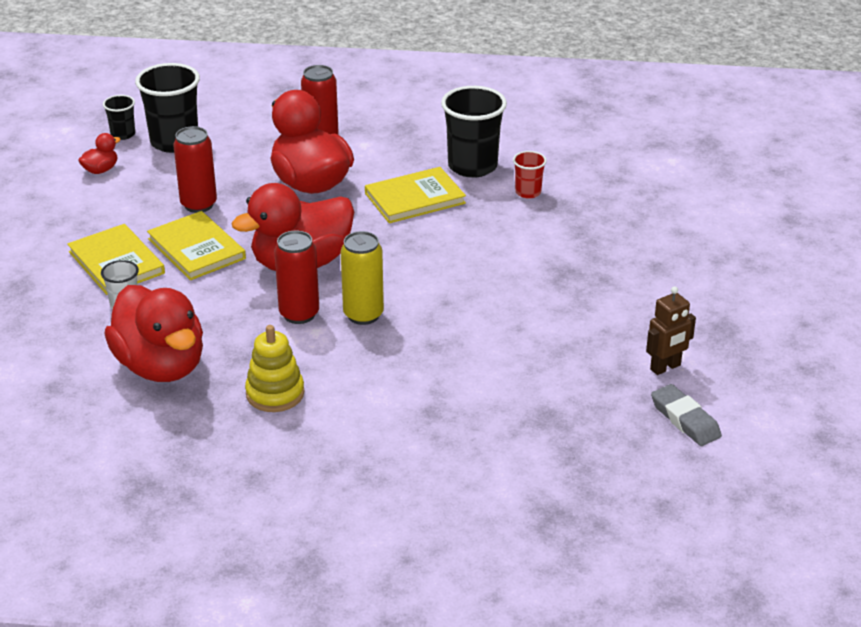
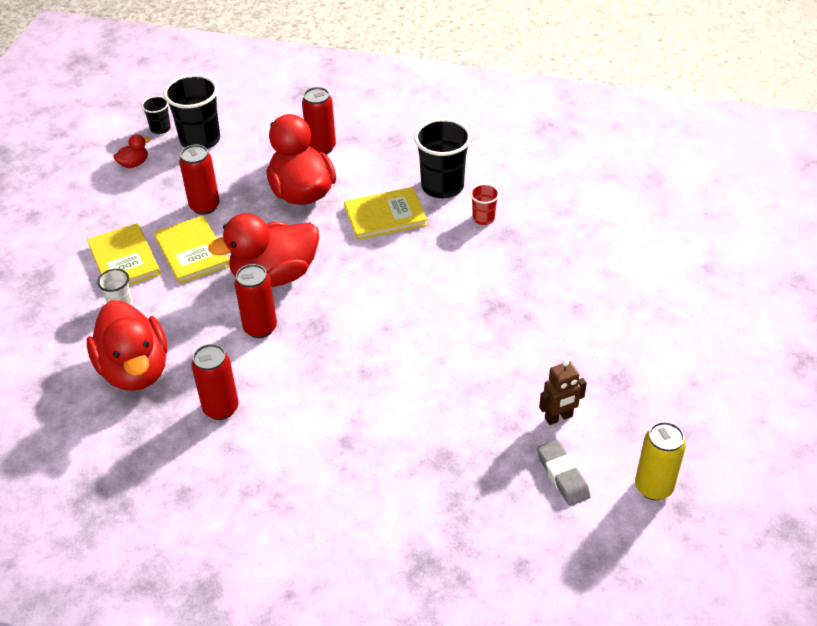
camera: 10 degrees right, 10 degrees up
(275, 393) = (221, 408): yellow stacking toy -> red can
(363, 315) = (313, 334): yellow can -> yellow can (653, 487)

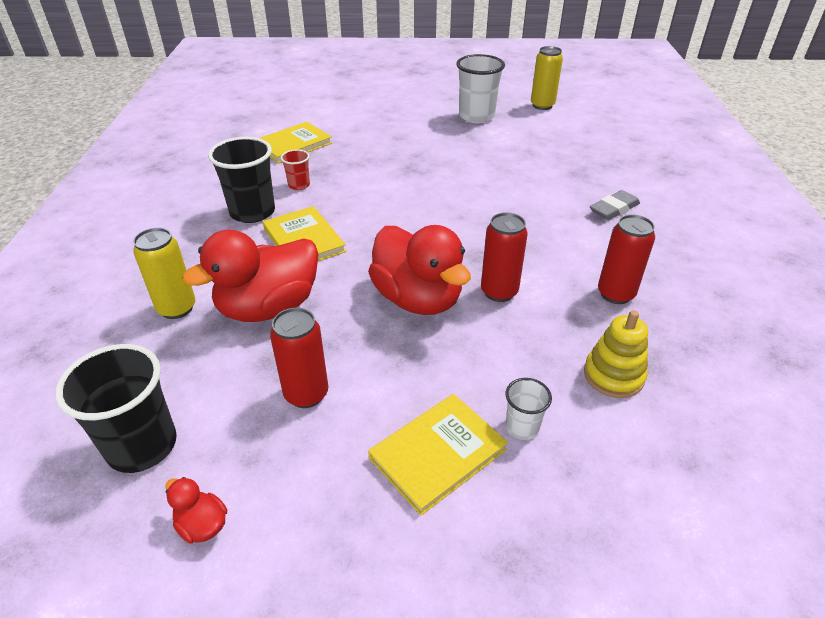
camera: 105 degrees left, 5 degrees down
(135, 370) = (613, 375): red duck -> yellow stacking toy
(160, 128) = (98, 518): black cup -> none
(192, 252) = (400, 381): yellow book -> yellow book (293, 145)
(321, 147) = (177, 308): red can -> yellow can
(559, 417) = (509, 136): brown robot -> none
(562, 475) = (556, 131): grey eraser -> grey eraser (614, 209)
(626, 398) = (476, 116): none -> white cup

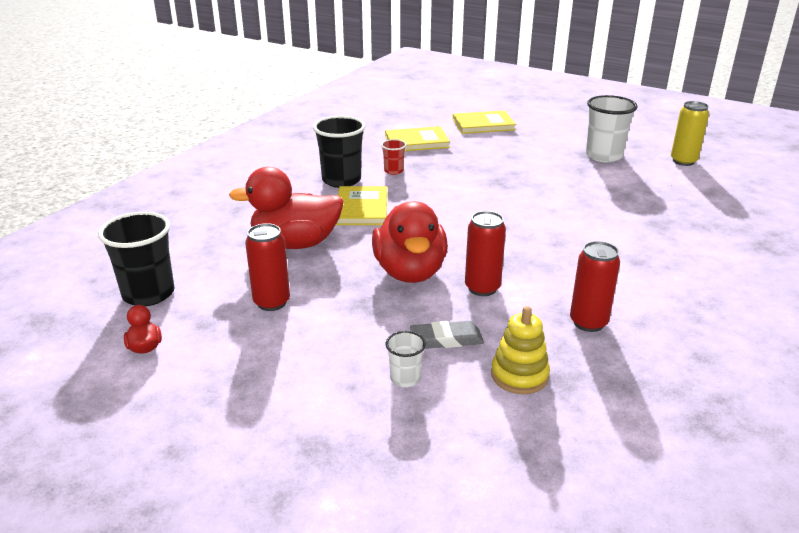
camera: 30 degrees right, 10 degrees down
(177, 308) = (236, 225): yellow can -> none
(437, 453) = (326, 369): yellow book -> yellow book (483, 124)
(614, 209) = (663, 261): grey eraser -> grey eraser (446, 339)

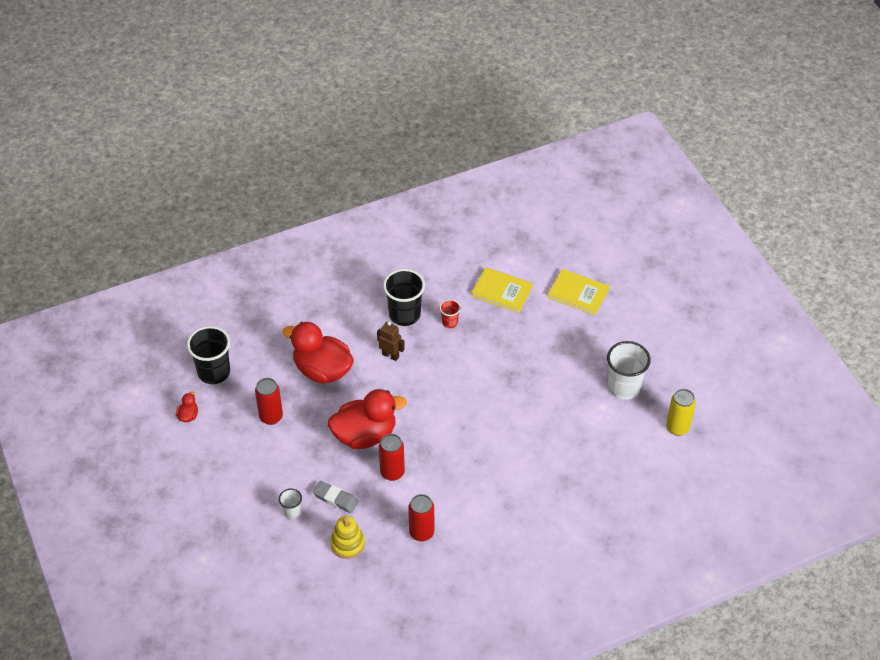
camera: 35 degrees right, 20 degrees up
(361, 208) = (390, 355): yellow book -> brown robot
(410, 272) = (365, 435): red duck -> red duck turned 135 degrees counterclockwise

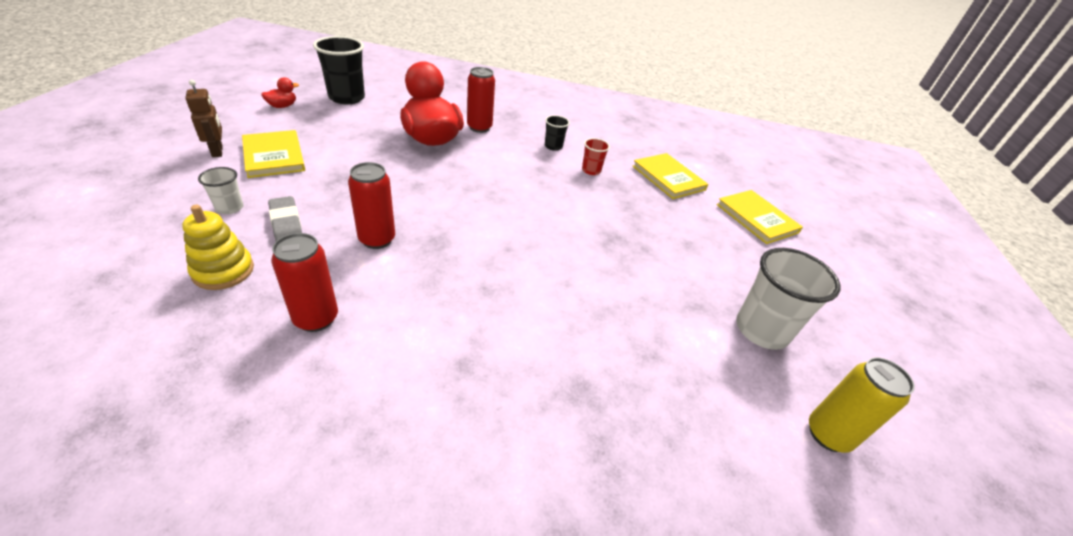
camera: 30 degrees right, 10 degrees down
(255, 461) = (274, 156): none -> yellow book
(271, 417) = (340, 140): red can -> red can (479, 127)
(365, 435) = (398, 196): red duck -> none
(390, 355) = (505, 161): brown robot -> brown robot (218, 151)
(404, 314) = (553, 146): black cup -> black cup, size x0.51

